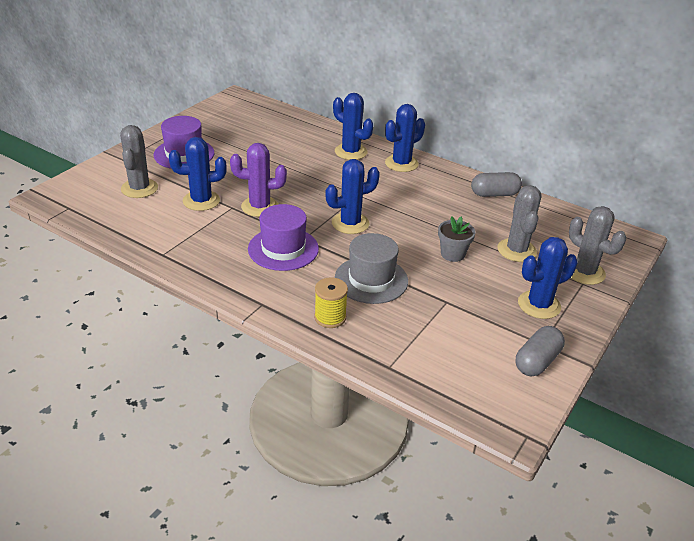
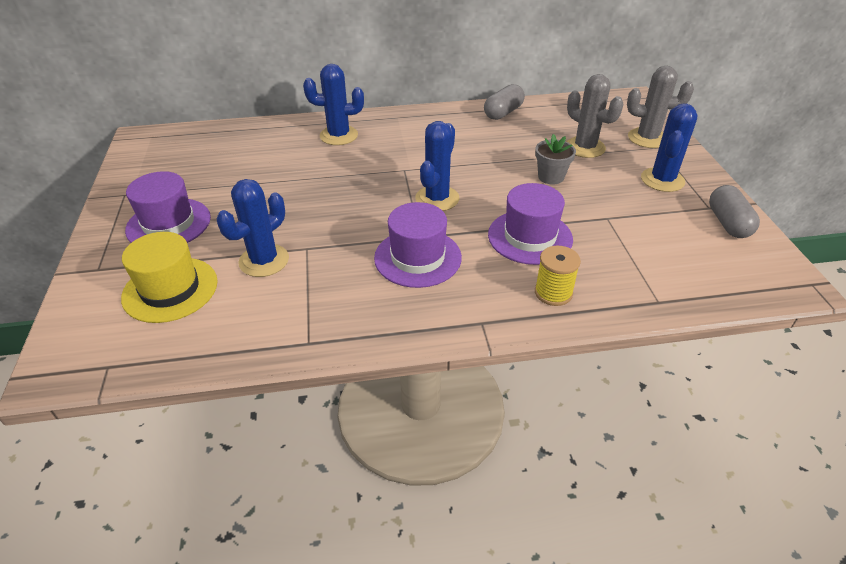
camera: 40 degrees left, 5 degrees up
(139, 188) = (170, 289): grey cactus -> yellow hat
(259, 207) = (333, 231): purple cactus -> none
(371, 280) = (530, 237): grey hat -> purple hat
(401, 163) = (397, 124): blue cactus -> none

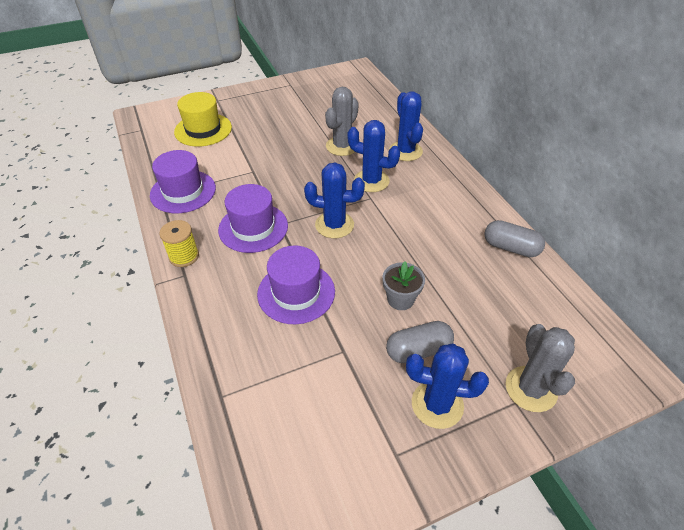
camera: 75 degrees right, 5 degrees up
(168, 224) = (265, 109): purple hat -> purple hat (183, 191)
(264, 261) = (236, 157): blue cactus -> blue cactus (371, 181)
(553, 293) = (223, 315): yellow spool -> yellow spool (184, 256)
(585, 147) = (474, 325): grey cactus -> grey cactus (342, 146)
(728, 223) = (369, 475): grey capsule -> grey capsule (418, 350)

